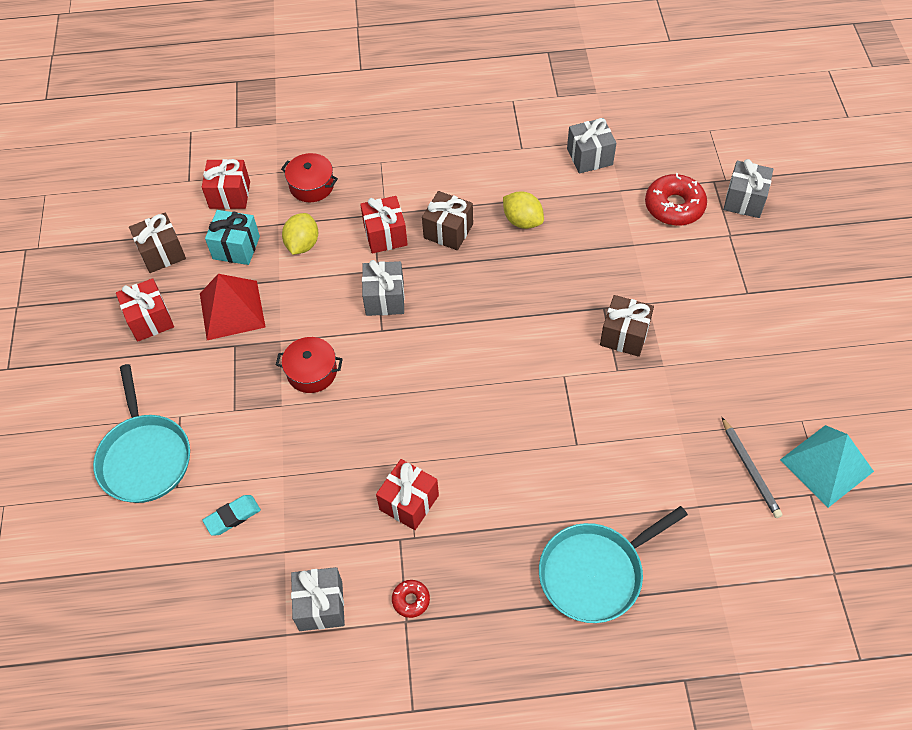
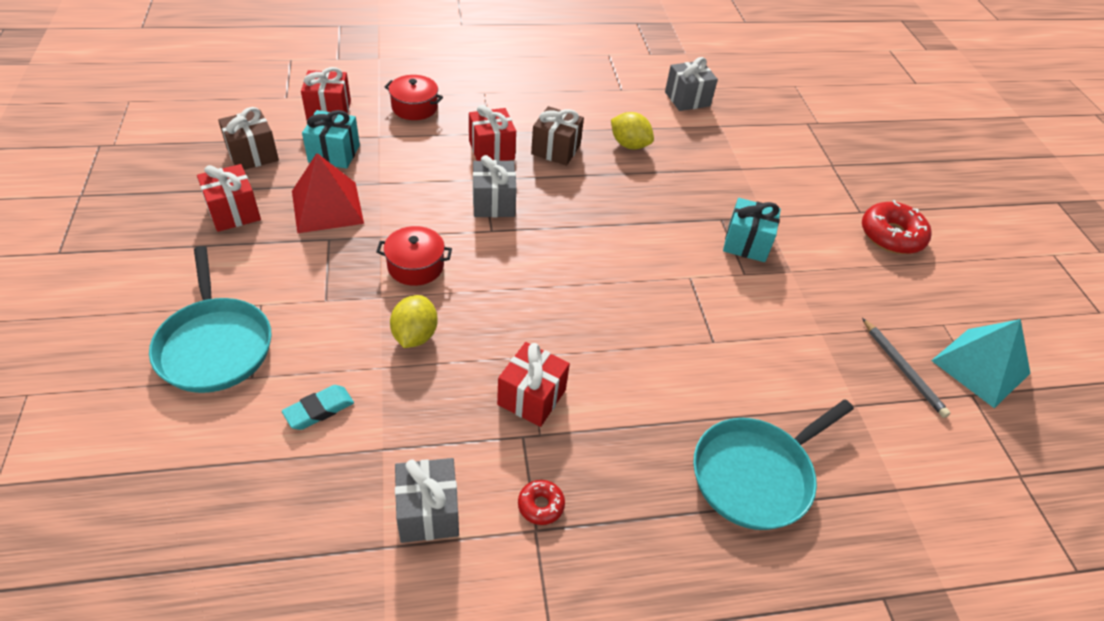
camera: 10 degrees left, 10 degrees down
(302, 244) = (405, 154): yellow lemon -> yellow lemon (415, 335)
(624, 335) = (746, 243): brown gift -> turquoise gift
(674, 206) = (774, 140): red donut -> red donut (891, 236)
(744, 200) = (839, 138): grey gift -> none

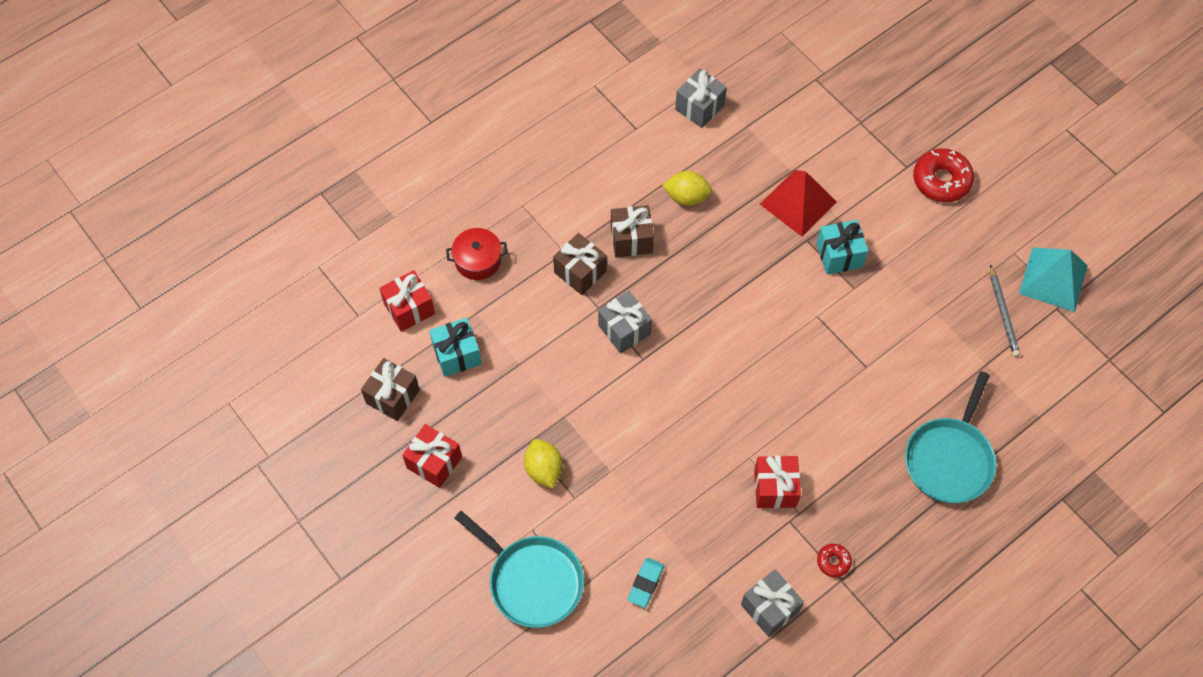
camera: 25 degrees left, 15 degrees up
(327, 207) = (500, 413): red pyramid -> red pyramid (798, 203)
(415, 266) = (613, 428): red pot -> none
(415, 335) = (661, 488): yellow lemon -> yellow lemon (544, 470)
(491, 150) = (580, 272): red gift -> brown gift
(903, 369) = (1003, 313): grey pencil -> grey pencil turned 45 degrees clockwise

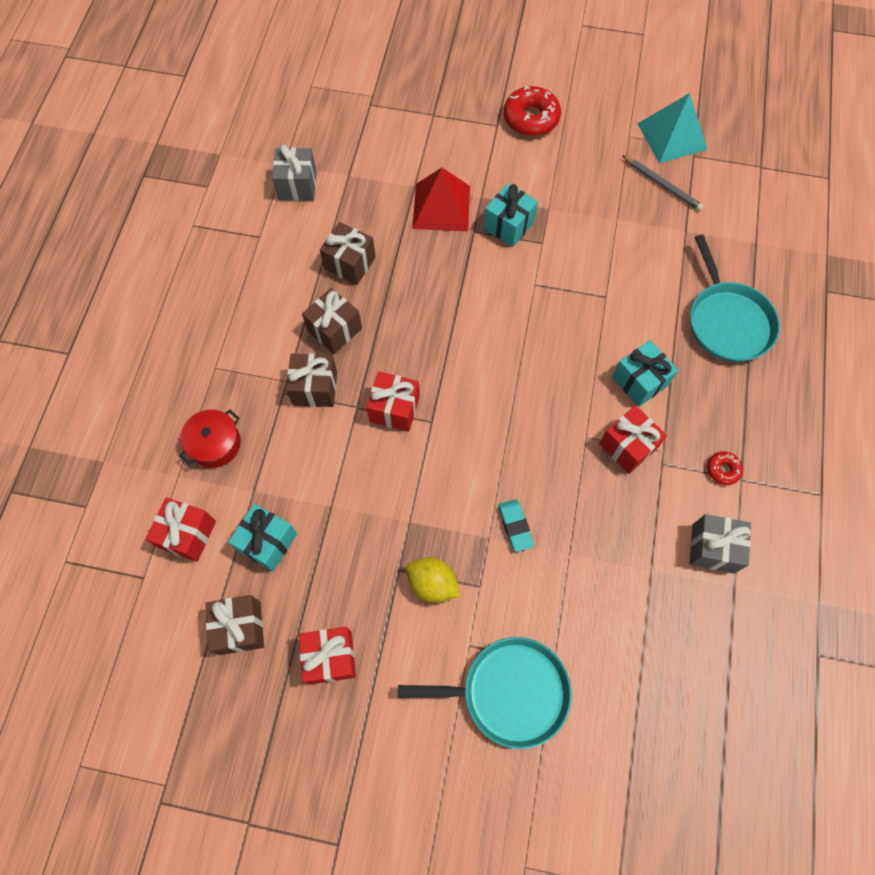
camera: 40 degrees left, 5 degrees up
(624, 329) = (394, 409): grey gift -> red gift
(645, 583) = (602, 612): turquoise eraser -> turquoise eraser (515, 526)
(686, 197) = (350, 263): yellow lemon -> brown gift
(831, 449) = (639, 381): none -> turquoise gift

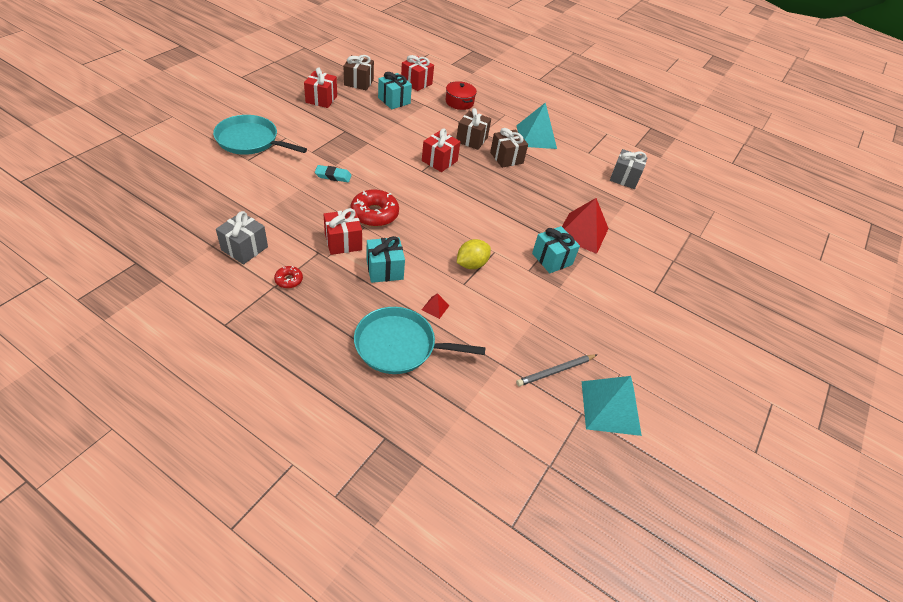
camera: 105 degrees right, 20 degrees down
(256, 309) = (536, 137): none -> turquoise pyramid
(350, 263) = (552, 178): brown gift -> none
(432, 583) = (328, 138): yellow lemon -> yellow lemon (471, 264)
(509, 692) = (250, 140): turquoise pan -> turquoise pan turned 90 degrees clockwise
(531, 118) = (657, 315): red donut -> red donut (374, 214)
(657, 310) = (435, 307): none -> red pyramid

